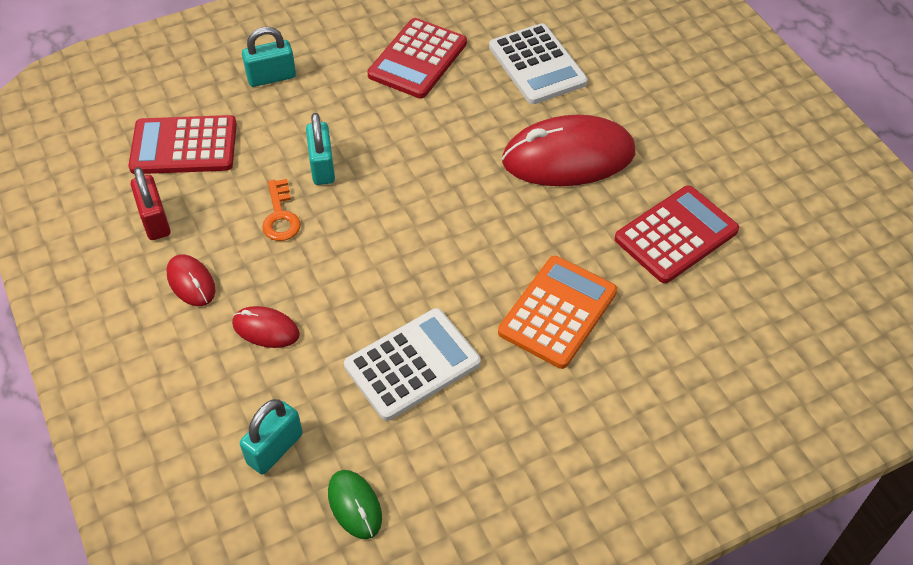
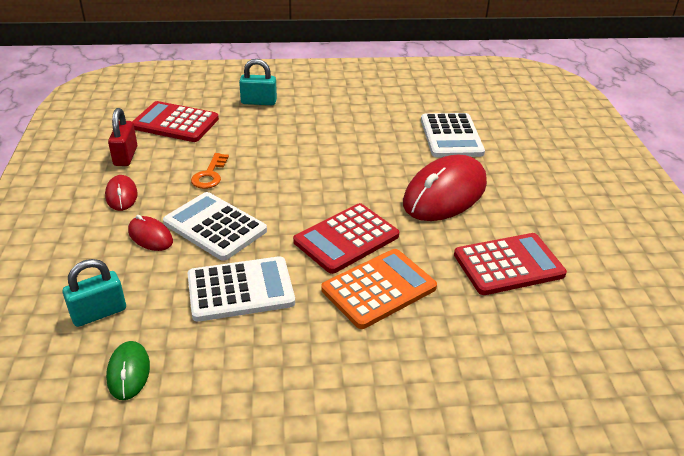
camera: 20 degrees right, 15 degrees down
(322, 167) = (258, 155): turquoise padlock -> none
(333, 290) = (215, 226): none -> white calculator
(417, 59) = (365, 114): red calculator -> red calculator (346, 239)
(568, 157) = (445, 193): red mouse -> red mouse turned 60 degrees counterclockwise

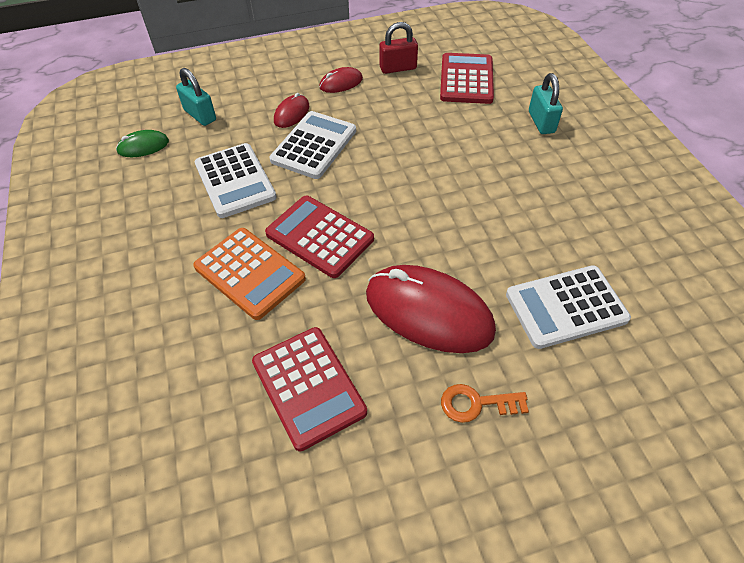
camera: 80 degrees right, 15 degrees up
(209, 175) = (390, 123): orange key -> orange key (476, 403)

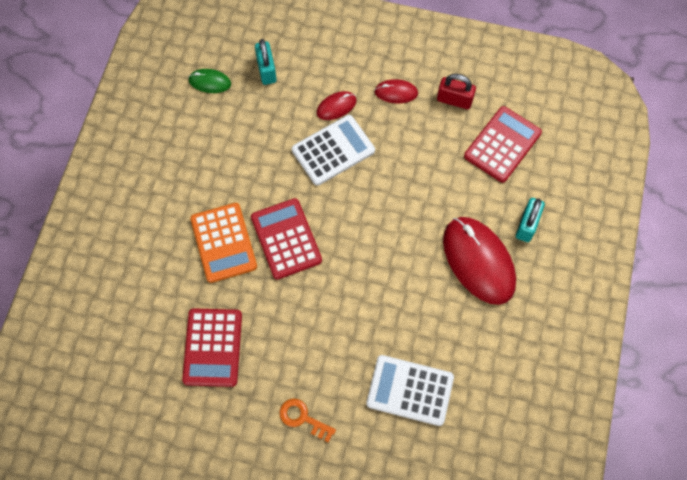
camera: 30 degrees right, 15 degrees up
(235, 181) = (257, 154): white calculator -> none
(428, 312) = (318, 340): red mouse -> red mouse (478, 261)

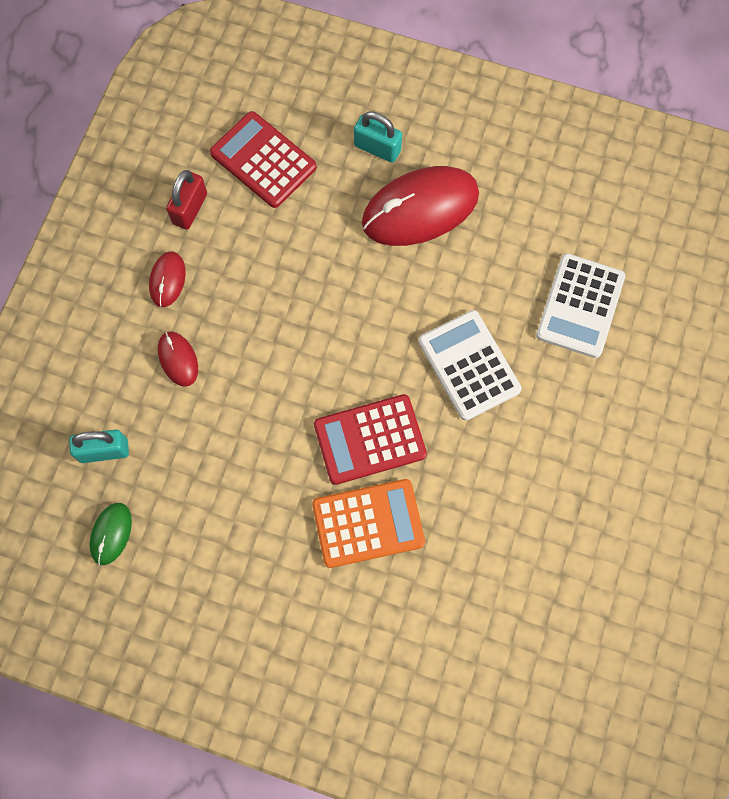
camera: 85 degrees left, 5 degrees up
(212, 347) = (515, 543): red calculator -> none
(302, 418) = (611, 434): orange key -> none
(333, 150) = (245, 369): white calculator -> white calculator (469, 365)

